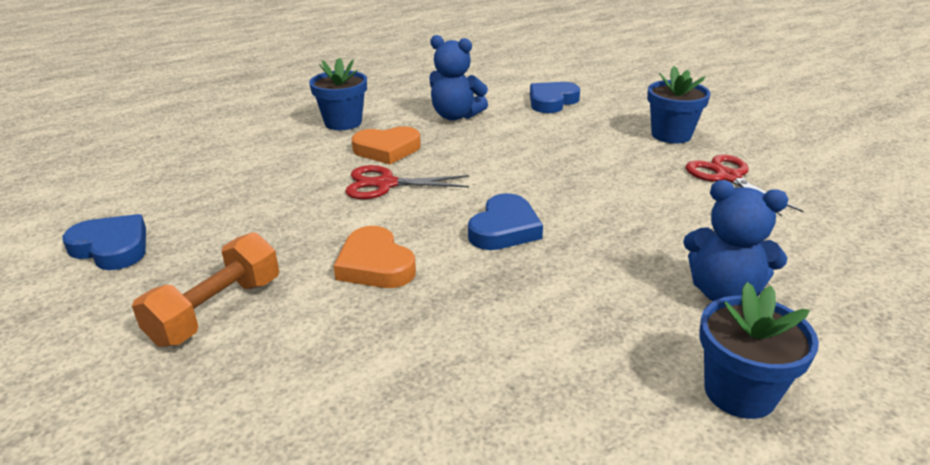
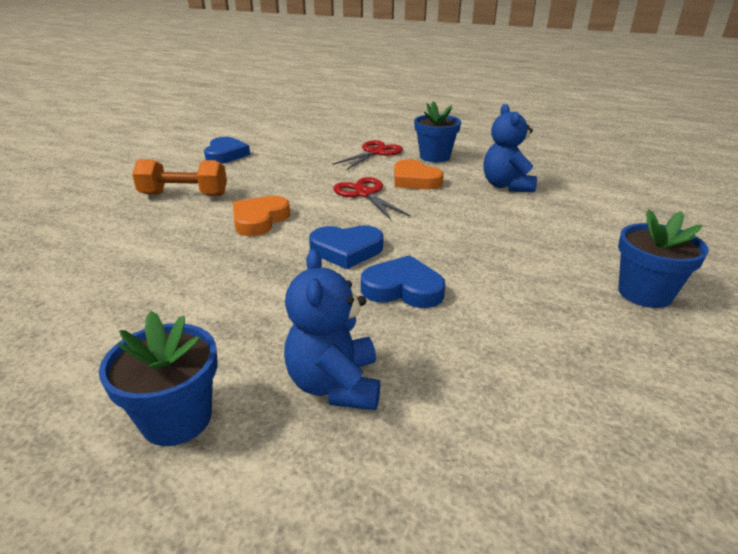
camera: 60 degrees right, 0 degrees up
(552, 101) = (607, 215): blue heart -> blue heart (403, 288)
(728, 177) = (594, 351): red scissors -> red scissors (375, 152)

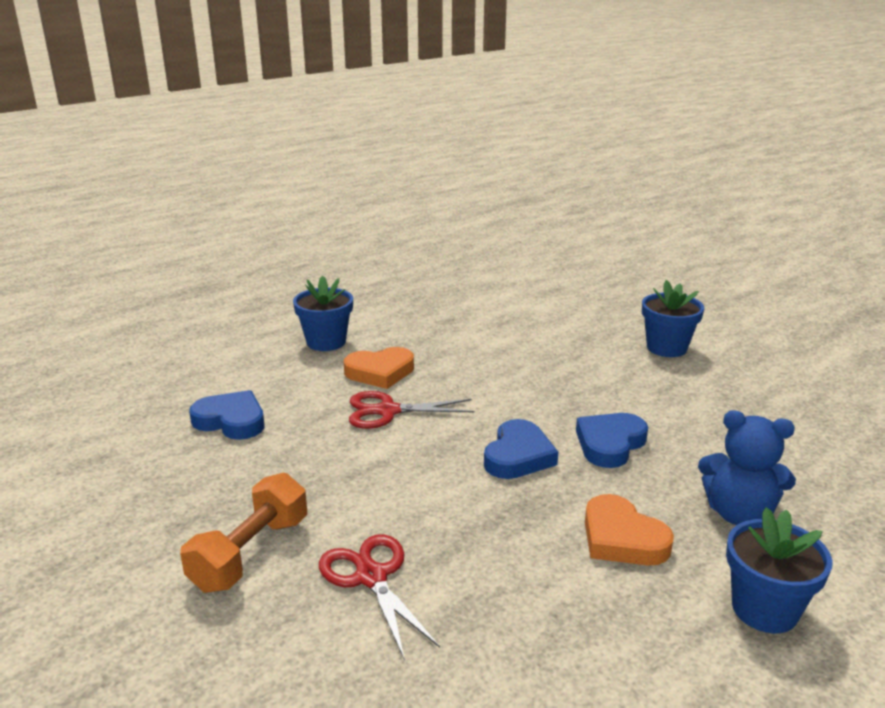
camera: 65 degrees left, 5 degrees down
(226, 155) = (121, 491): blue heart -> blue heart (231, 421)
(259, 220) = (397, 499): orange heart -> orange heart (622, 538)
(375, 152) = (267, 372): red scissors -> red scissors (371, 577)
(506, 186) = (443, 331): blue teddy bear -> none

